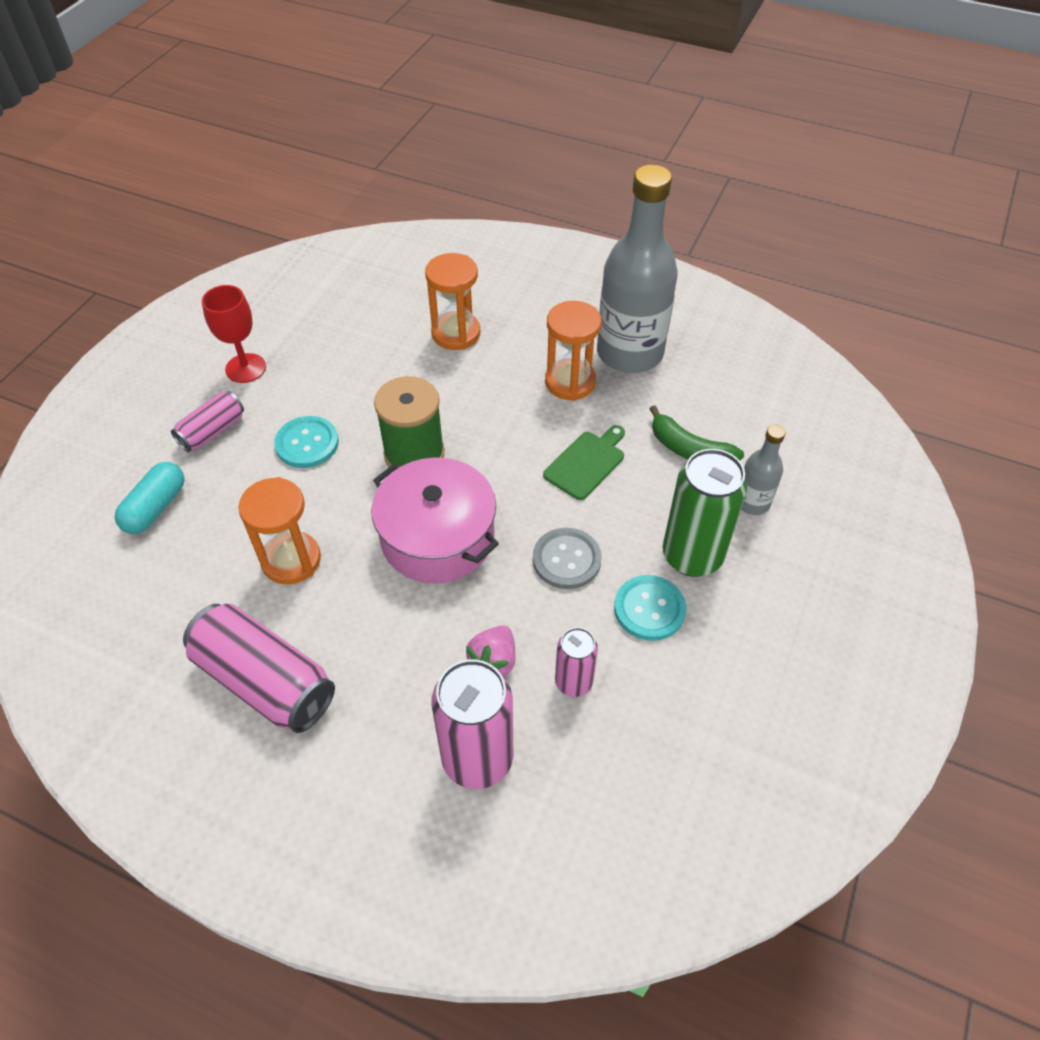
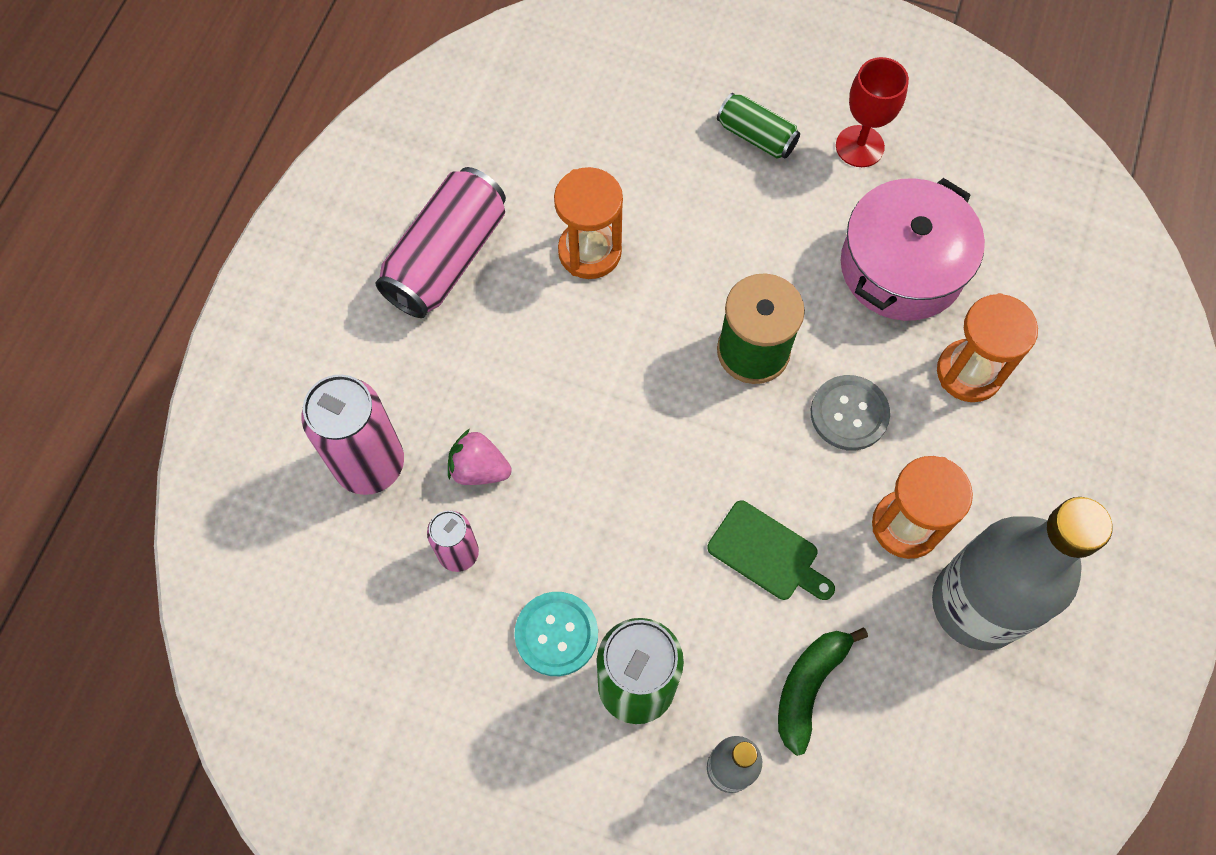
camera: 85 degrees right, 15 degrees up
(155, 507) = (644, 111): turquoise capsule -> none
(212, 431) = (756, 136): pink can -> green can
(307, 443) = (752, 234): turquoise button -> none
(437, 537) = (634, 392): pink pot -> pink pot (902, 266)
(566, 560) = (617, 537): grey button -> grey button (849, 414)

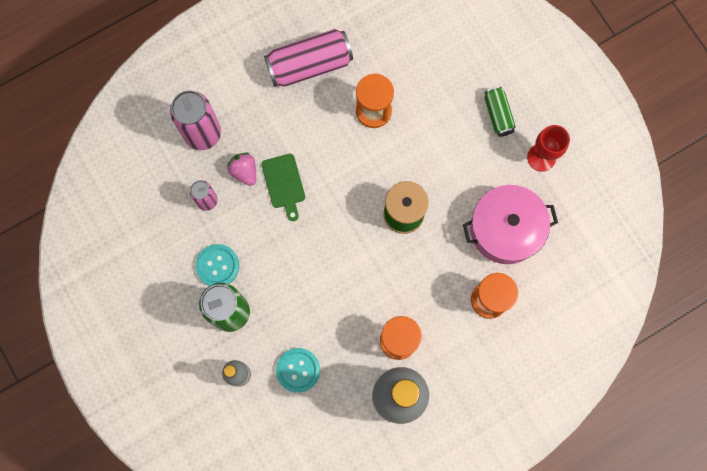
camera: 40 degrees right, 10 degrees up
(767, 553) = (330, 304): green cutting board -> green cutting board (284, 184)
(808, 686) = (298, 370): green banana -> turquoise button
(849, 414) = (419, 275): grey button -> none

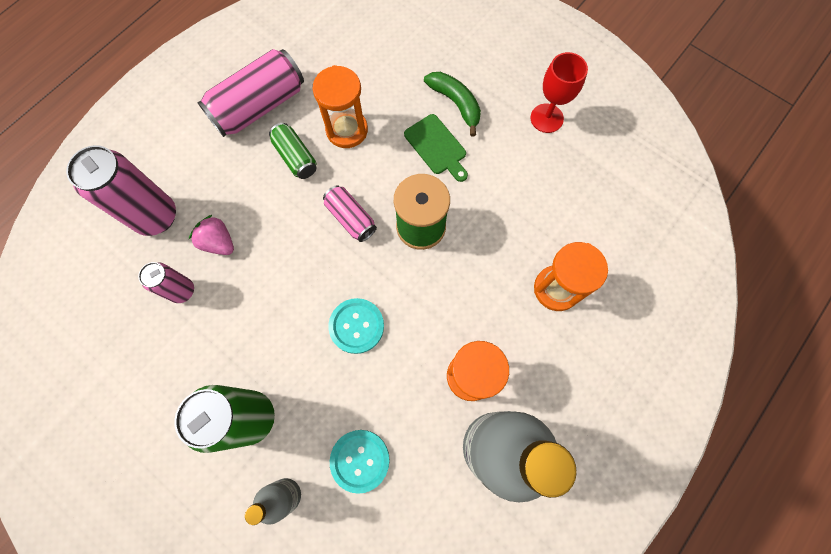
camera: 20 degrees left, 5 degrees down
(217, 266) = (217, 364): turquoise button -> turquoise button (356, 326)
(284, 184) = (270, 240): green cutting board -> green cutting board (437, 147)
(351, 188) = (351, 218): none -> pink can
(471, 118) = (455, 103): none -> green banana
(498, 115) = (482, 91): green can -> green can (296, 157)
(505, 229) = (541, 204): pink pot -> none

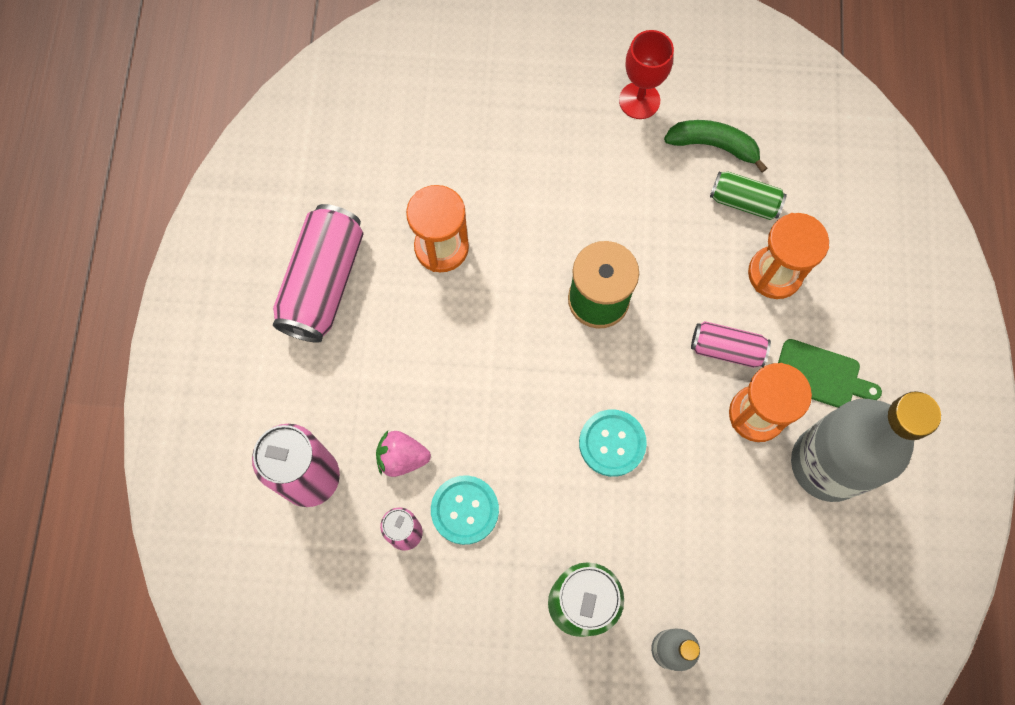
camera: 35 degrees left, 0 degrees up
(296, 157) = (410, 313): green can -> green can (744, 201)
(351, 218) = (520, 339): pink can -> pink can (726, 349)
(360, 460) = (714, 566): turquoise button -> turquoise button (465, 510)
(437, 147) = (550, 204): green cutting board -> green cutting board (820, 375)
(455, 103) = (534, 144): green banana -> green banana (713, 146)

